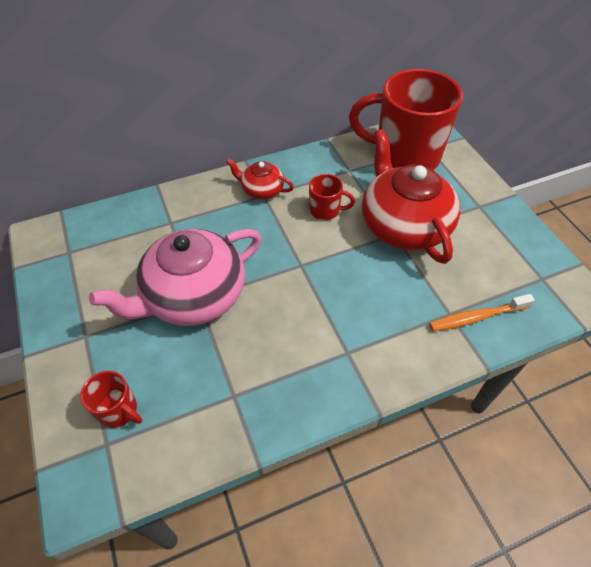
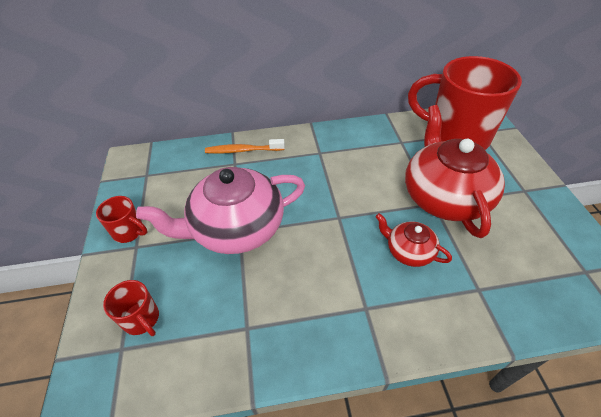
camera: 15 degrees right, 5 degrees down
(261, 189) = (319, 147): red teapot -> red teapot (409, 251)
(325, 210) = (372, 173): red mug -> red mug (129, 232)
(476, 317) = (507, 298): orange toothbrush -> orange toothbrush (243, 150)

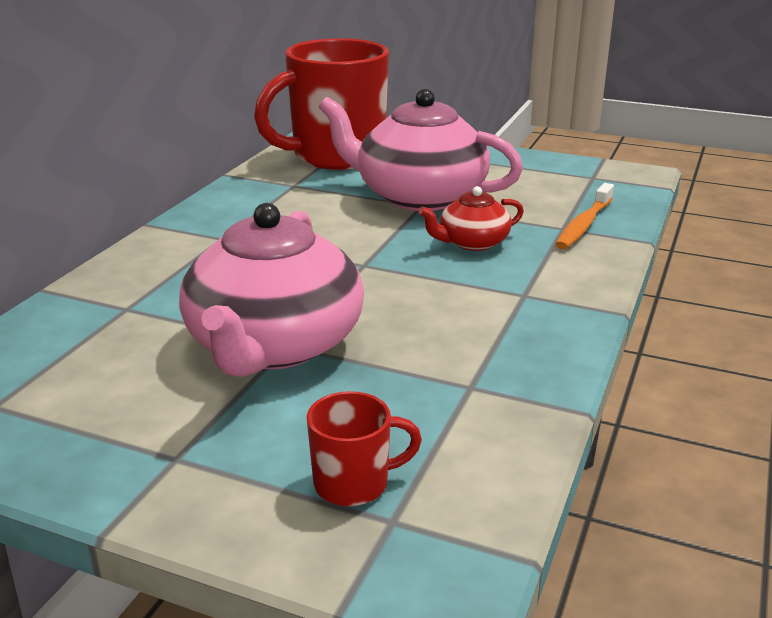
camera: 60 degrees left, 20 degrees down
(129, 232) = (125, 458): red mug -> none
(243, 150) = (107, 292): orange toothbrush -> orange toothbrush (583, 225)
(444, 196) = (419, 196): red teapot -> pink teapot

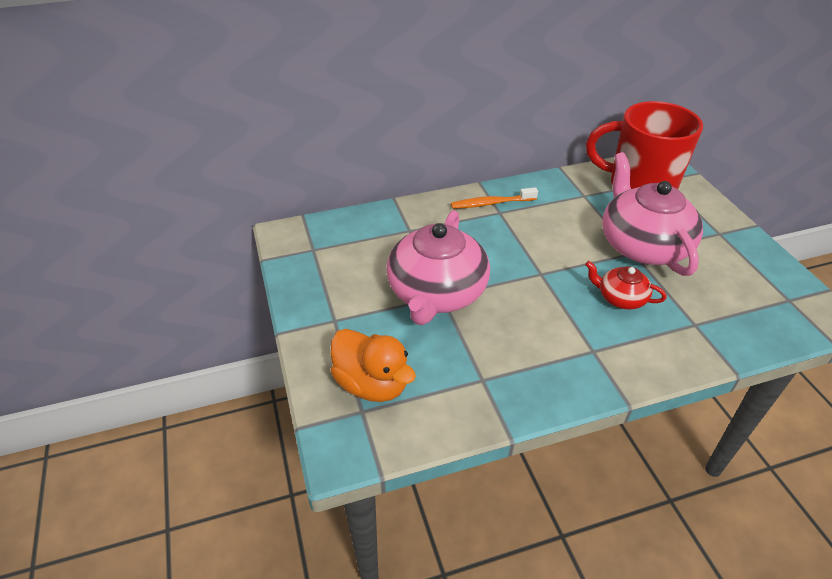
camera: 50 degrees right, 15 degrees up
(274, 345) = (436, 293): pink teapot -> pink teapot turned 45 degrees counterclockwise
(354, 483) = (372, 384): red mug -> orange duck
(583, 225) = (713, 331): orange toothbrush -> orange toothbrush (491, 203)

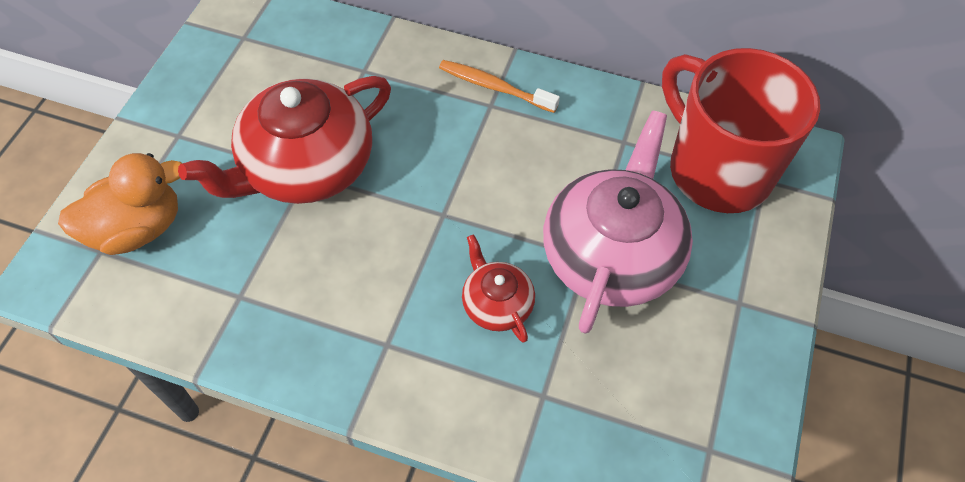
camera: 35 degrees right, 15 degrees up
(372, 384) = (137, 229): orange duck -> orange duck turned 105 degrees counterclockwise
(436, 293) = (306, 166): pink teapot -> red teapot

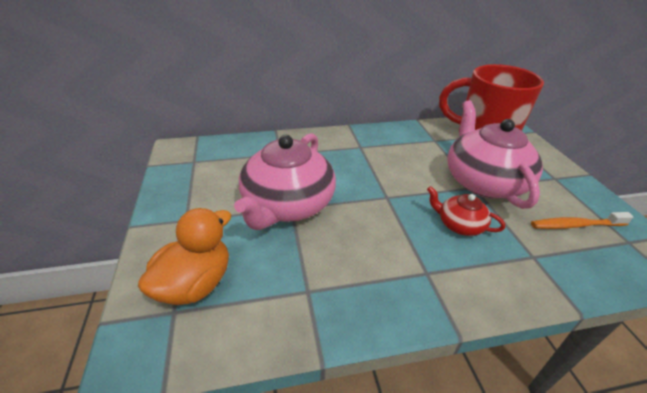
camera: 30 degrees left, 20 degrees down
(306, 166) = (287, 205): red teapot -> pink teapot
(494, 87) = (355, 140): orange toothbrush -> orange toothbrush (575, 225)

